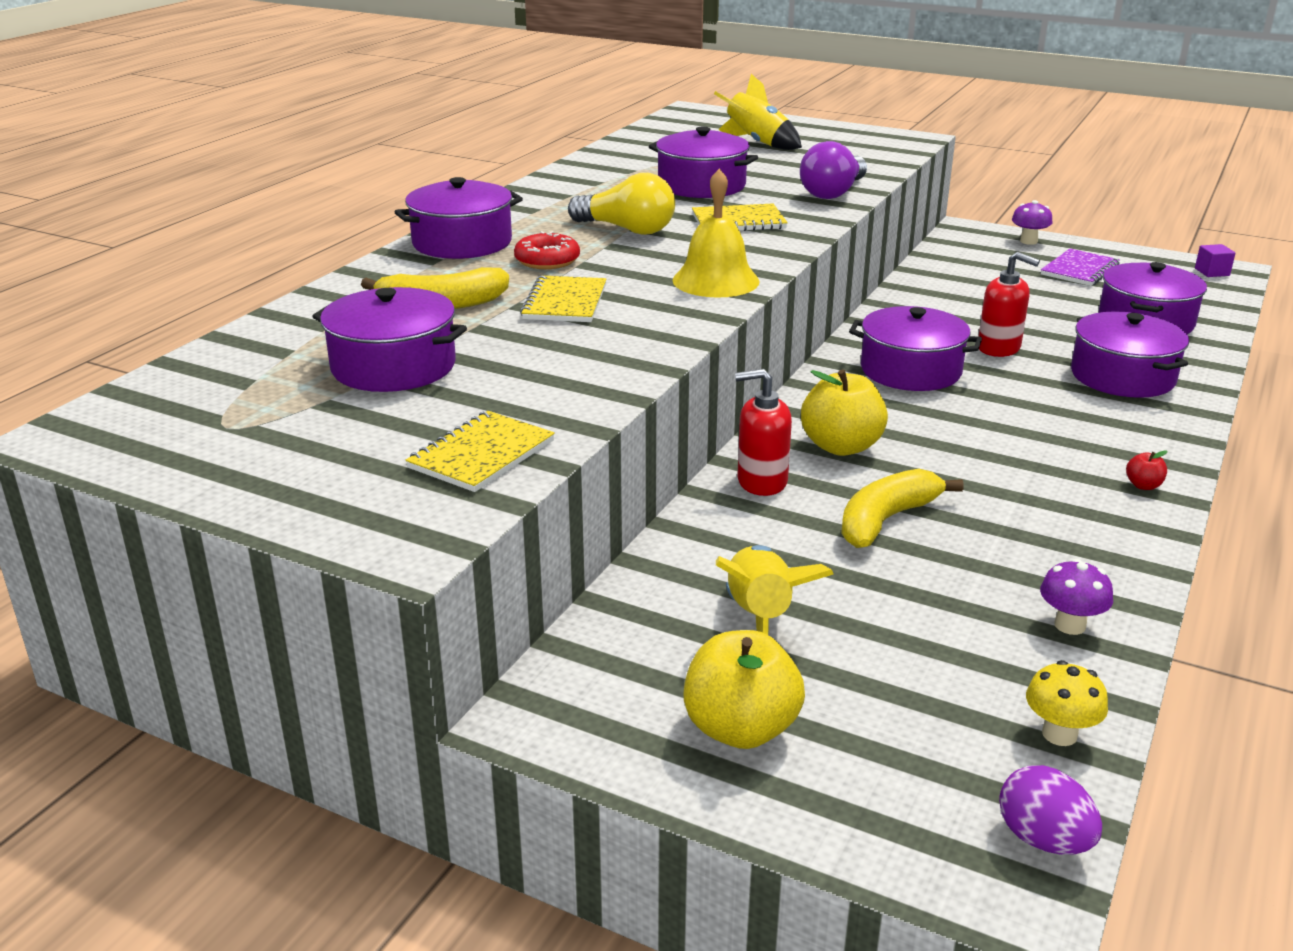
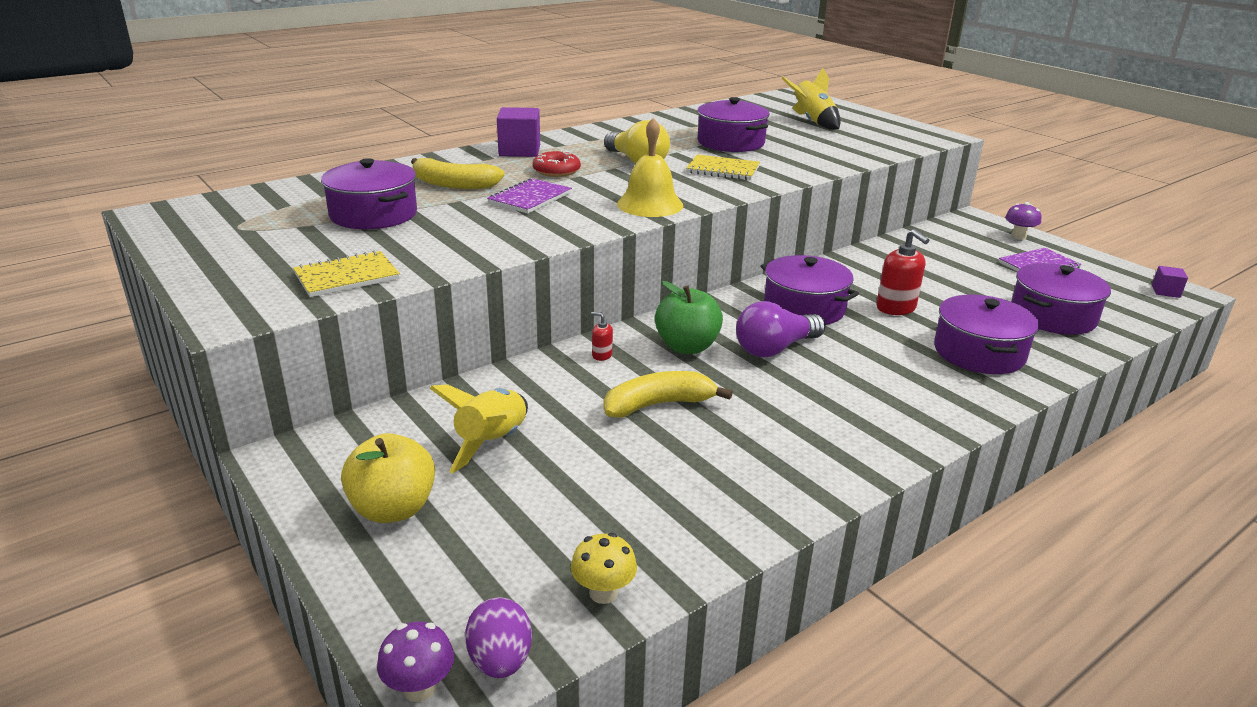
camera: 25 degrees right, 0 degrees up
(462, 242) = (519, 151): purple pot -> purple cube
(565, 302) = (530, 198): yellow notebook -> purple notebook
(761, 481) = (602, 355): red soap dispenser -> red soap dispenser, size x0.50
(833, 192) = (823, 163): purple light bulb -> purple light bulb (775, 348)
(841, 446) = (687, 347): yellow apple -> green apple
(1070, 625) = (707, 519): purple mushroom -> purple mushroom (419, 688)
(1143, 485) = (896, 437): red apple -> none

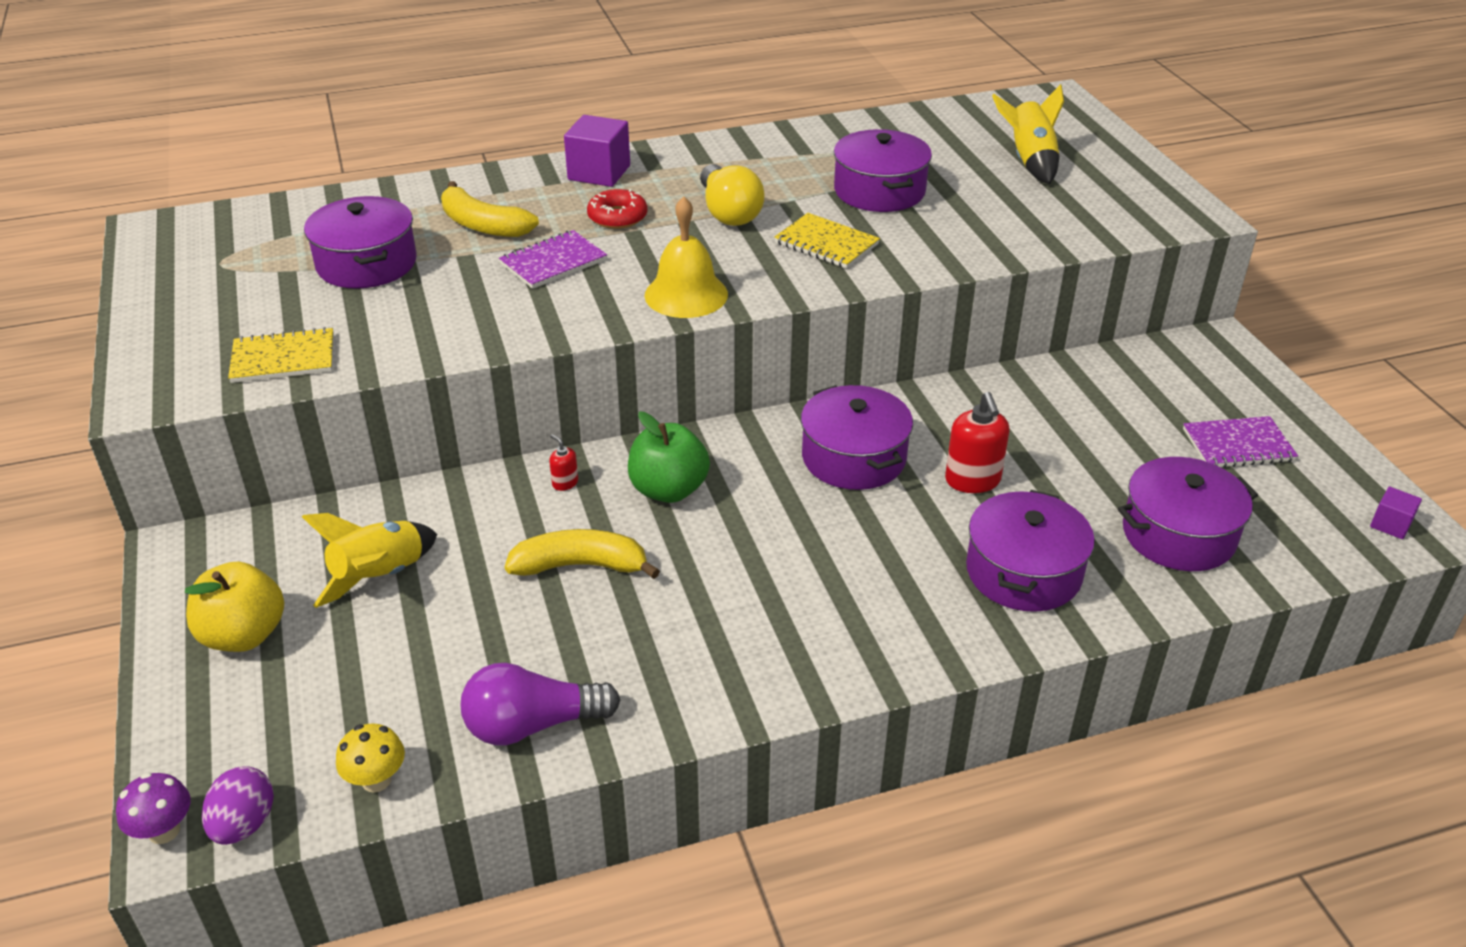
camera: 20 degrees right, 10 degrees up
(775, 348) = (770, 513): purple light bulb -> purple light bulb (532, 725)
(1018, 236) = (1256, 387): purple mushroom -> none

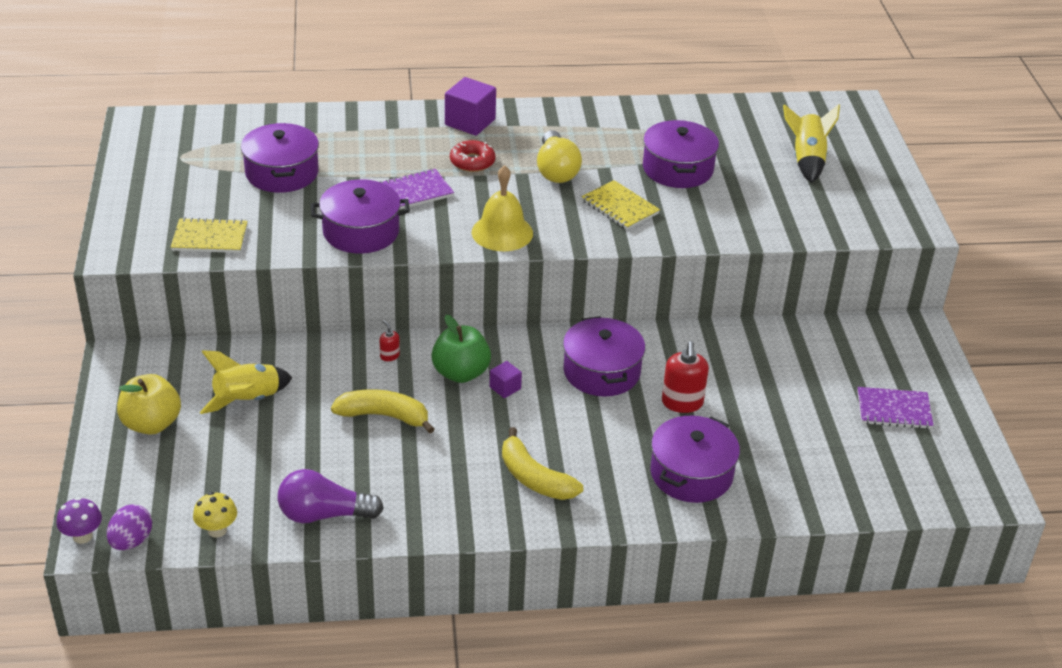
camera: 10 degrees right, 0 degrees up
(483, 225) = (372, 154): yellow banana -> yellow banana (534, 478)
(1178, 534) = (816, 467): purple pot -> purple pot (361, 232)
(1390, 524) = (979, 487): purple cube -> purple cube (505, 388)

